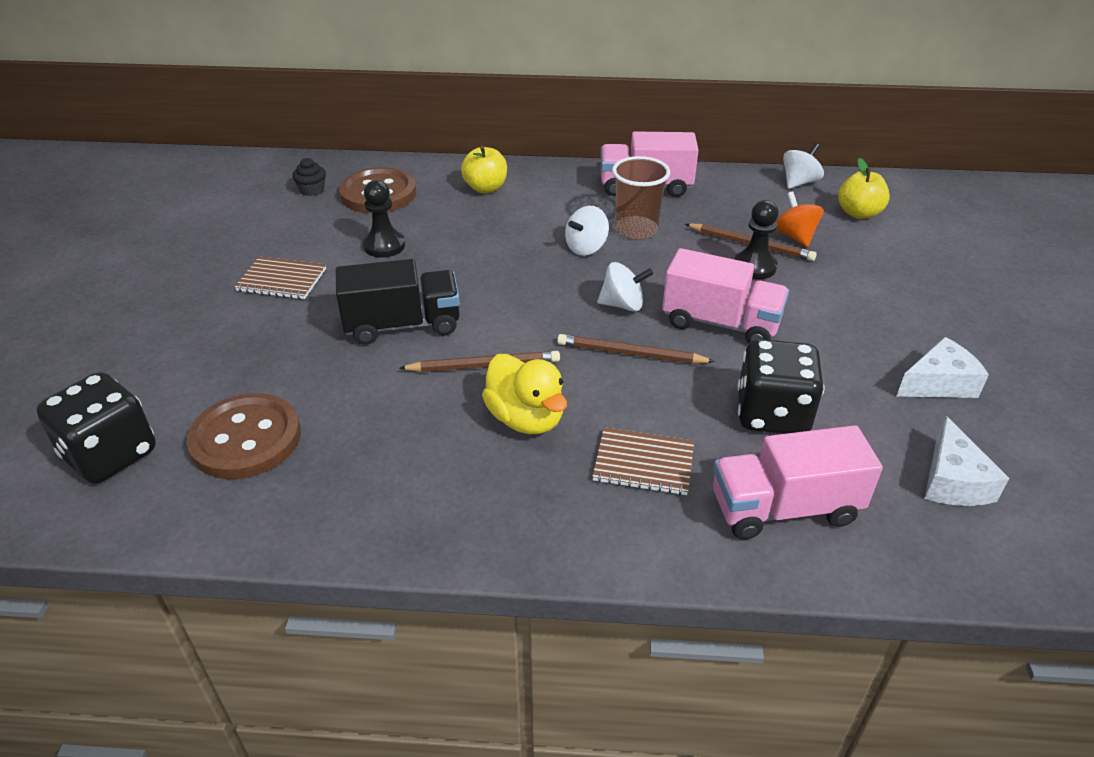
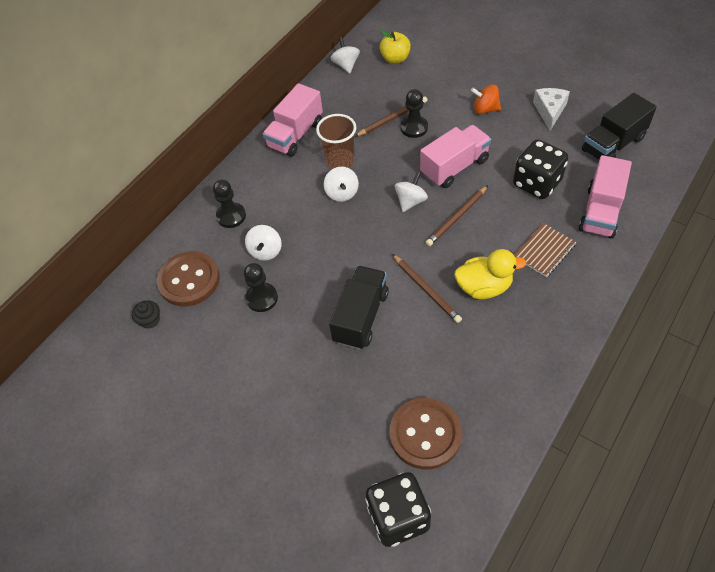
camera: 55 degrees left, 15 degrees up
(282, 280) = (262, 371): brown notebook -> none
(453, 226) = (265, 251): none -> white spinning top
(483, 365) = (426, 289): brown pencil -> brown pencil turned 120 degrees clockwise
(485, 188) = (231, 216): yellow apple -> black pawn
(795, 236) = (398, 96): orange spinning top -> orange spinning top (485, 109)
(953, 481) = (613, 144): white cheese -> black truck

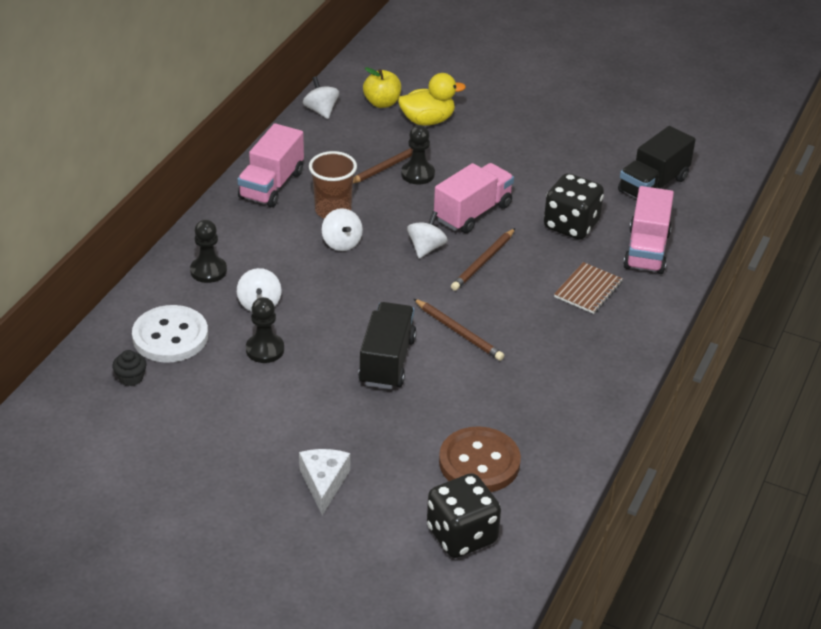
camera: 15 degrees left, 15 degrees down
(189, 280) = (170, 336): brown button -> white button
(484, 287) = (524, 326): yellow duck -> yellow duck (427, 121)
(485, 109) = (500, 153): orange spinning top -> none
(549, 111) = (576, 153): white cheese -> white cheese (324, 483)

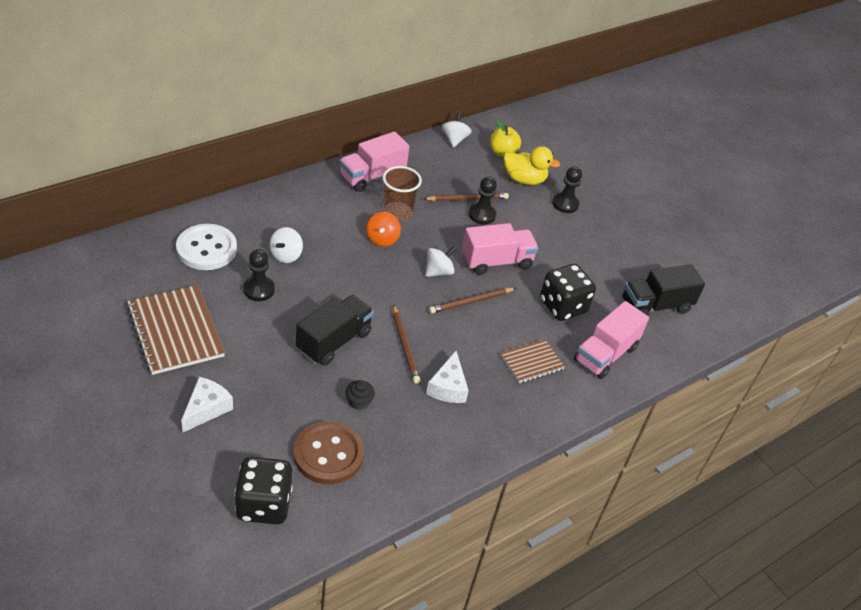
camera: 25 degrees right, 5 degrees up
(131, 378) = (154, 265): black cupcake -> black cupcake (359, 401)
(208, 271) = (274, 215): black pawn -> black pawn (565, 204)
(219, 429) = (175, 331): none -> brown notebook
(342, 243) = (382, 239): white spinning top -> orange spinning top
(533, 349) = (448, 387): none -> white cheese

